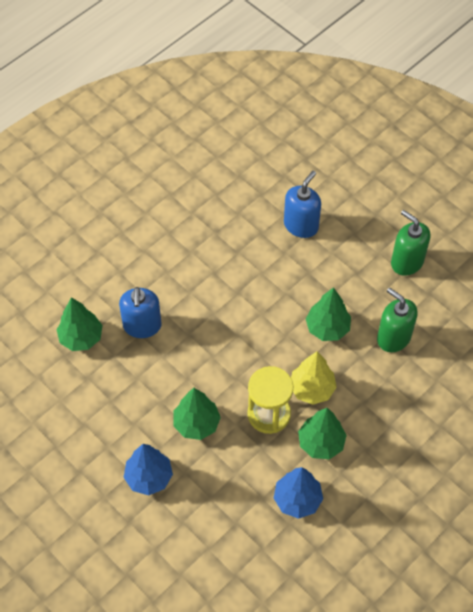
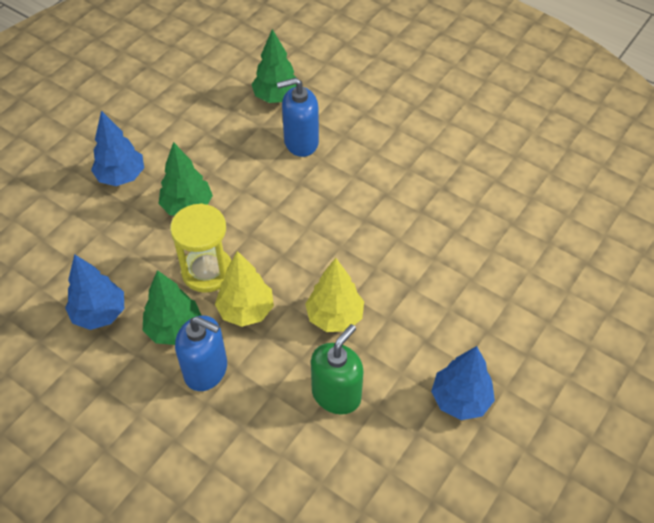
camera: 80 degrees right, 5 degrees down
(301, 225) = (479, 270): blue soap dispenser -> blue soap dispenser (206, 370)
(327, 328) = (335, 317): green tree -> yellow tree
(407, 262) = (460, 399): green soap dispenser -> blue tree

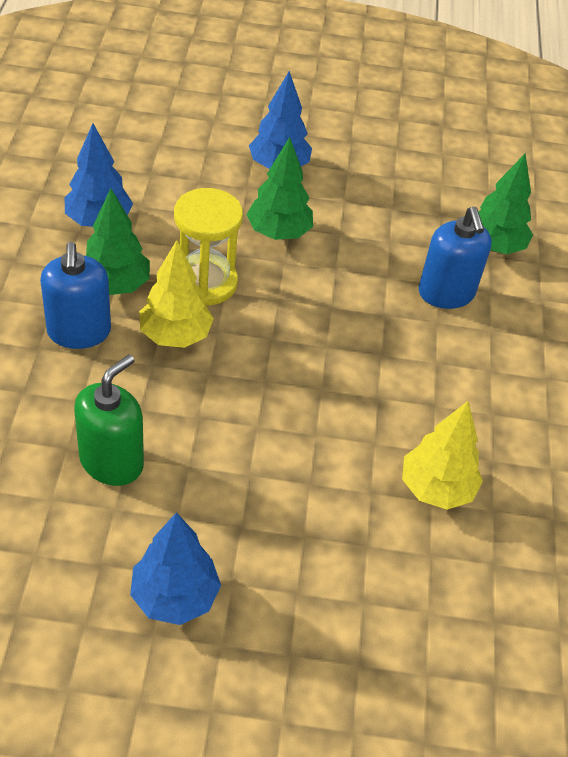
camera: 55 degrees right, 5 degrees down
(301, 142) = (446, 293): blue soap dispenser -> blue soap dispenser turned 150 degrees counterclockwise
(335, 317) = (217, 420): yellow tree -> yellow tree (436, 489)
(336, 394) = (112, 462): green soap dispenser -> green soap dispenser turned 60 degrees counterclockwise

